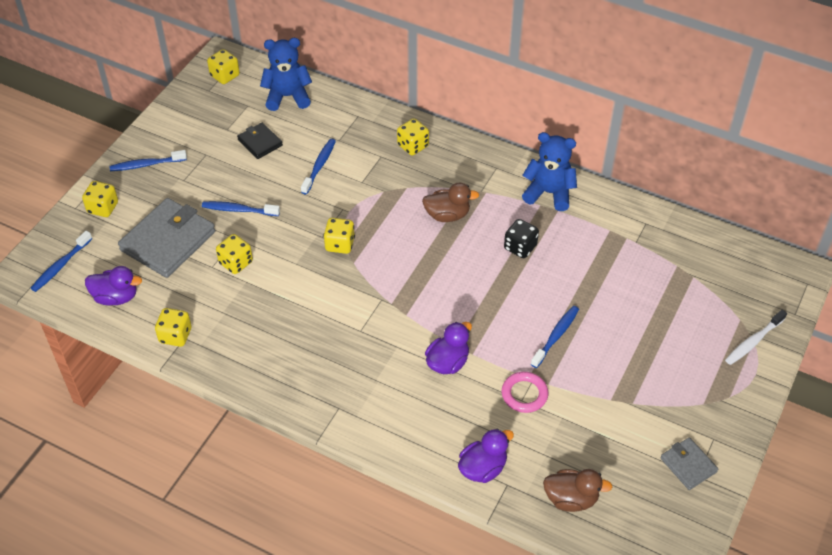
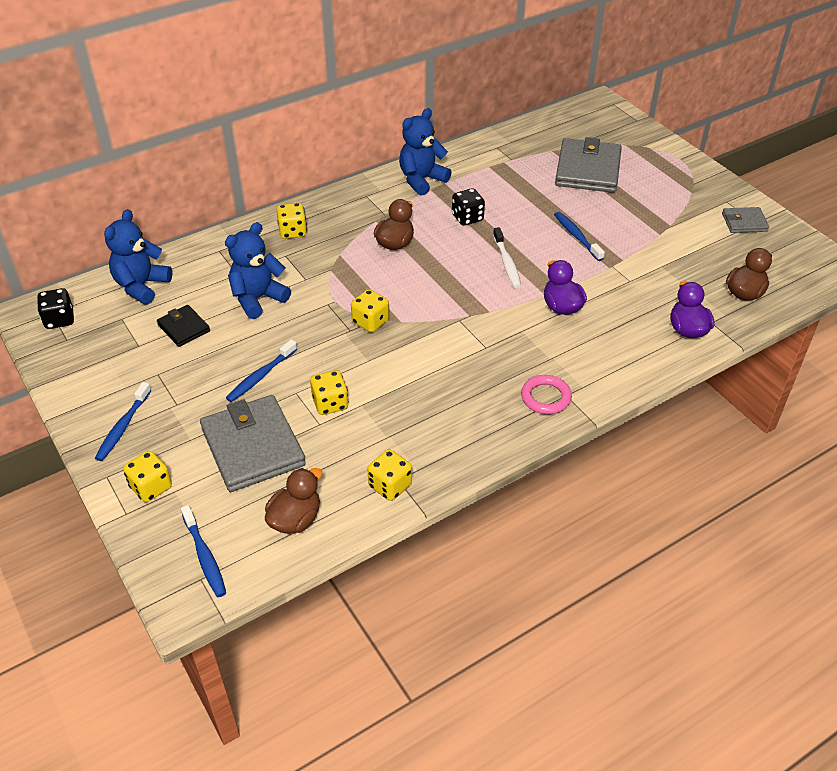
camera: 60 degrees left, 5 degrees down
(116, 297) = (295, 519): purple duck -> brown duck
(225, 76) = (59, 320): yellow dice -> black dice
(260, 142) = (184, 328): black wallet -> black wallet turned 60 degrees clockwise
(319, 166) = (258, 299): blue toothbrush -> blue teddy bear
(524, 394) = (625, 276): pink ring -> pink ring (545, 397)
(669, 305) = (587, 170): none -> grey wallet
(753, 341) = (649, 147): white toothbrush -> white toothbrush (507, 263)

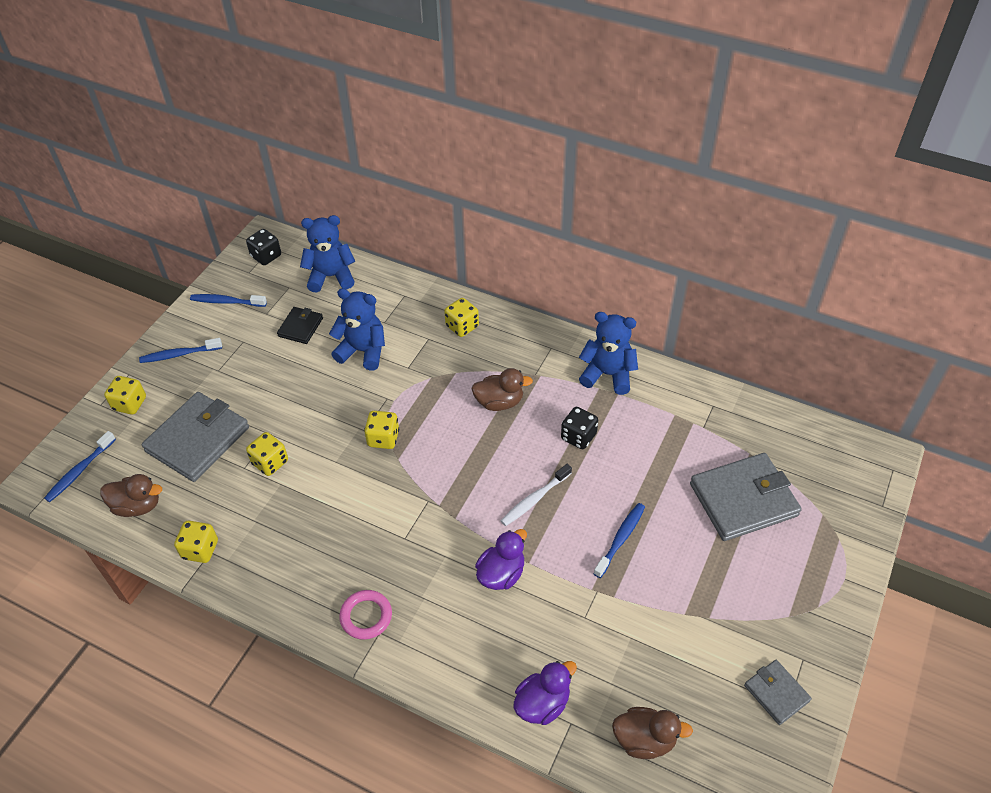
camera: 60 degrees right, 5 degrees up
(260, 376) = (275, 402): blue toothbrush -> blue toothbrush (226, 302)

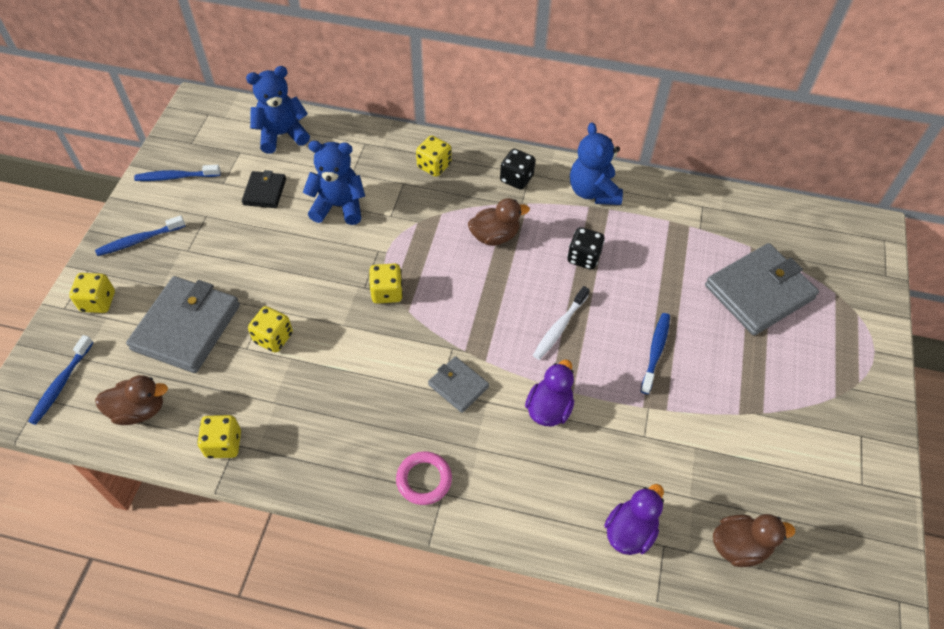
camera: 15 degrees left, 5 degrees up
(266, 256) = (205, 123): black dice -> black dice (516, 179)
(607, 374) = (593, 192): blue teddy bear -> blue teddy bear turned 105 degrees counterclockwise
(776, 693) = (847, 473): grey wallet -> grey wallet (458, 386)

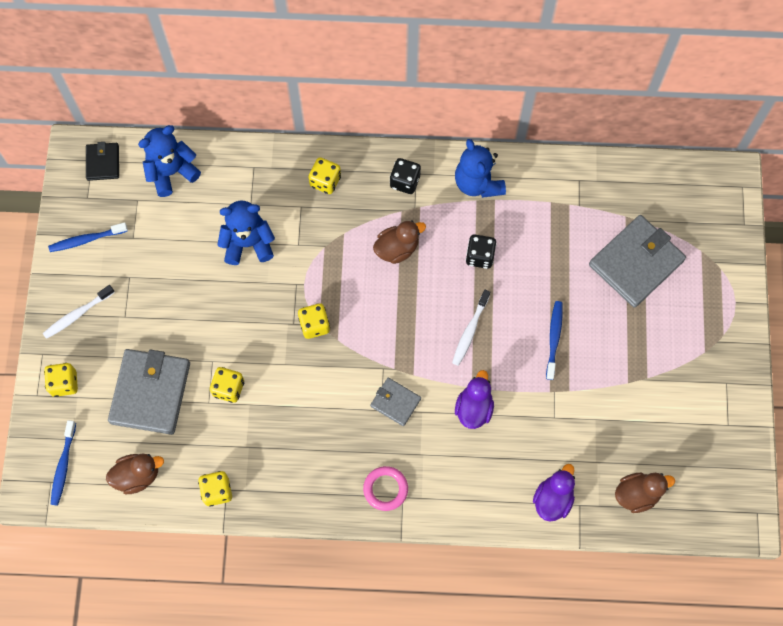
camera: 10 degrees left, 15 degrees up
(139, 240) = (77, 314): blue toothbrush -> white toothbrush
(264, 191) = (175, 240): black wallet -> black wallet (103, 162)

